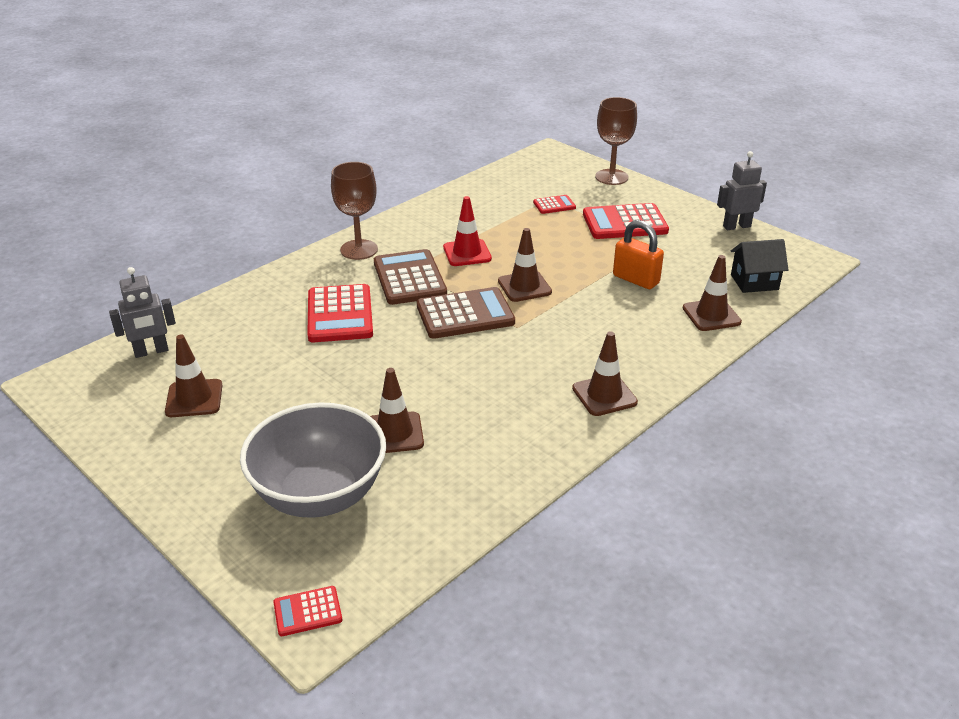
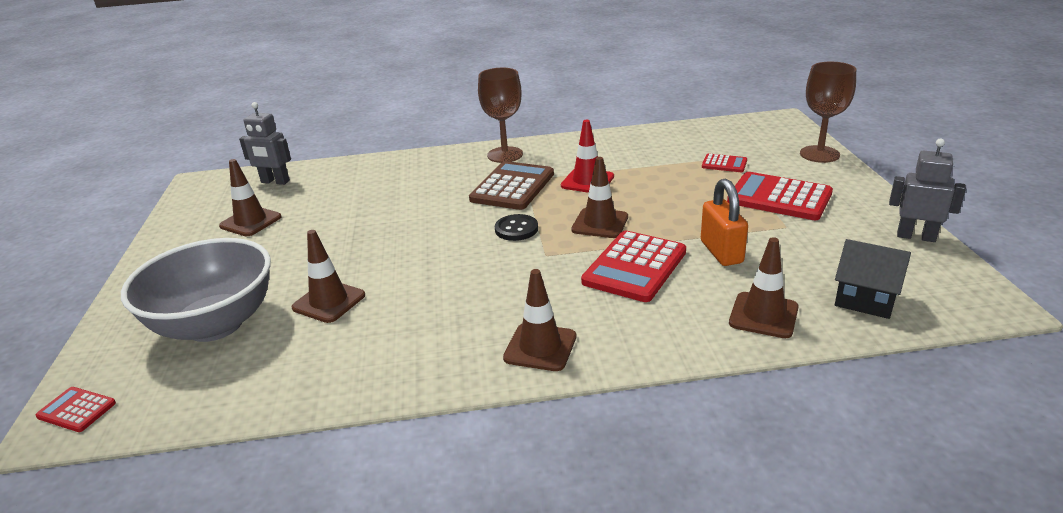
camera: 40 degrees right, 5 degrees down
(340, 314) = (423, 197): red calculator -> red calculator (634, 267)
(465, 314) = (516, 229): brown calculator -> black button

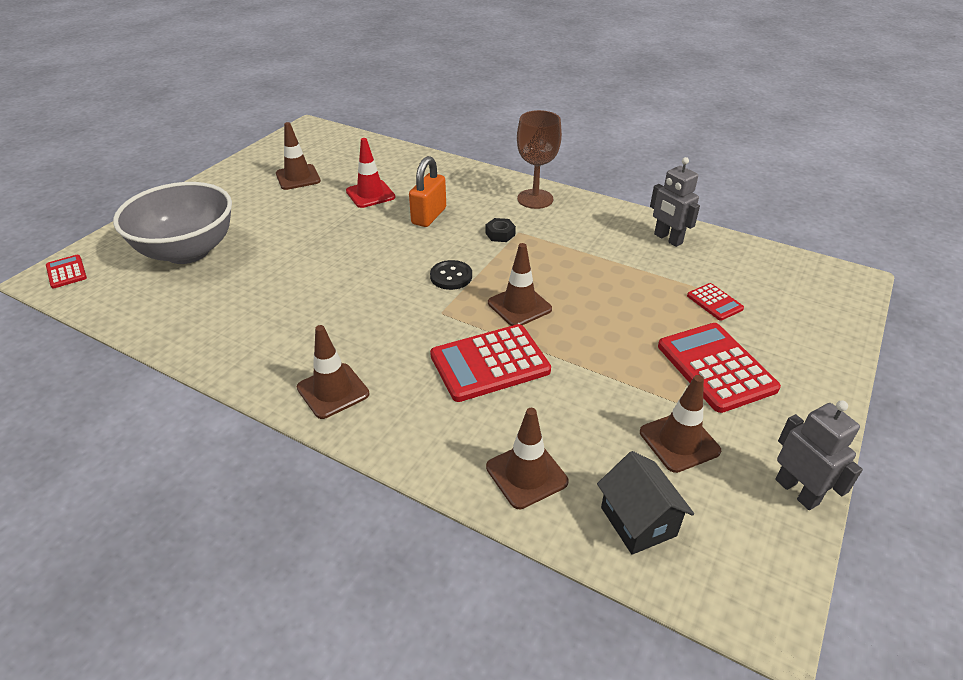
camera: 35 degrees right, 10 degrees up
(275, 182) = (351, 149): grey robot -> grey robot (667, 239)
(329, 301) = (262, 270): brown traffic cone -> brown traffic cone (679, 441)
(512, 187) = (500, 234): brown calculator -> black nut
(587, 181) = (565, 258): red traffic cone -> red traffic cone (370, 194)
(721, 252) = (579, 392): orange padlock -> orange padlock (429, 216)
(819, 154) = (834, 341): brown goblet -> none

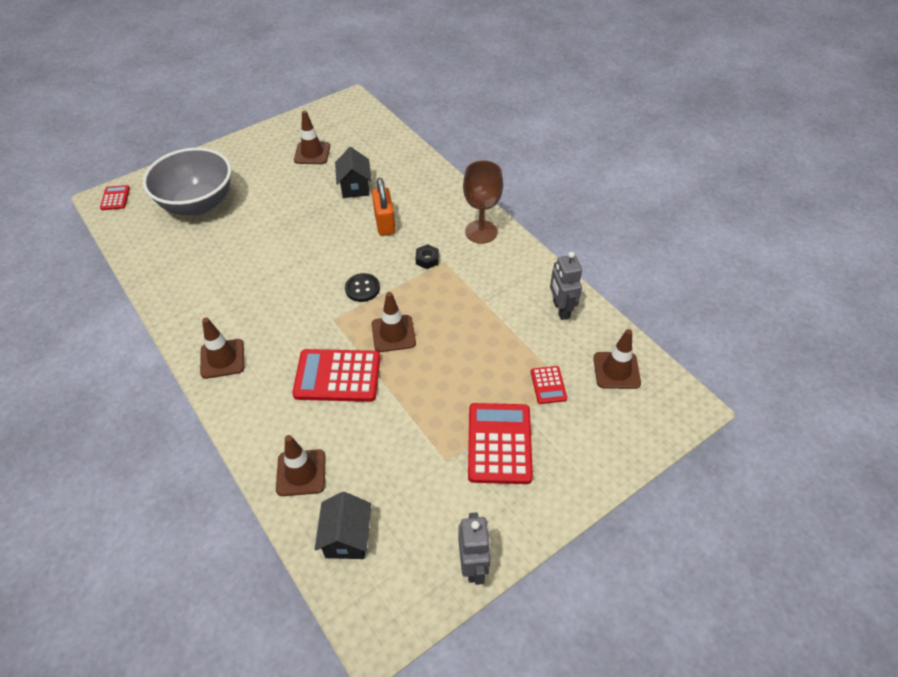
camera: 25 degrees right, 10 degrees up
(370, 194) = (355, 187): red traffic cone -> black house
(429, 216) = (385, 223): orange padlock -> orange padlock turned 60 degrees counterclockwise
(679, 441) = (421, 492): brown traffic cone -> brown traffic cone (616, 370)

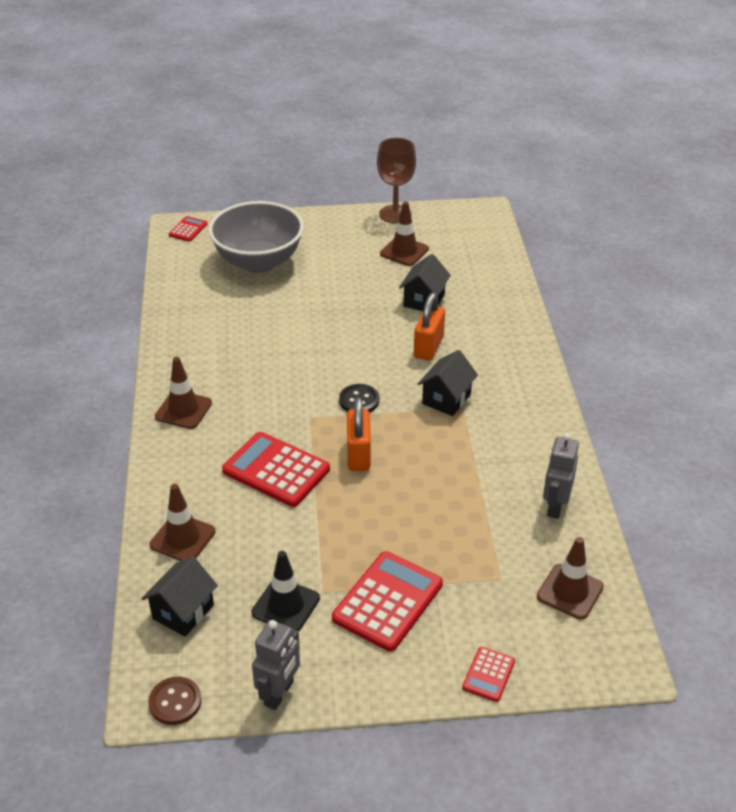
camera: 30 degrees right, 10 degrees down
(393, 334) = (358, 455): brown traffic cone -> orange padlock
(396, 621) = (175, 702): none -> brown button
(426, 487) = (286, 605): none -> black traffic cone
(427, 259) = (446, 399): black nut -> black house
(481, 232) = (526, 394): brown goblet -> brown goblet (395, 214)
(548, 385) = (482, 572): red calculator -> red calculator (488, 674)

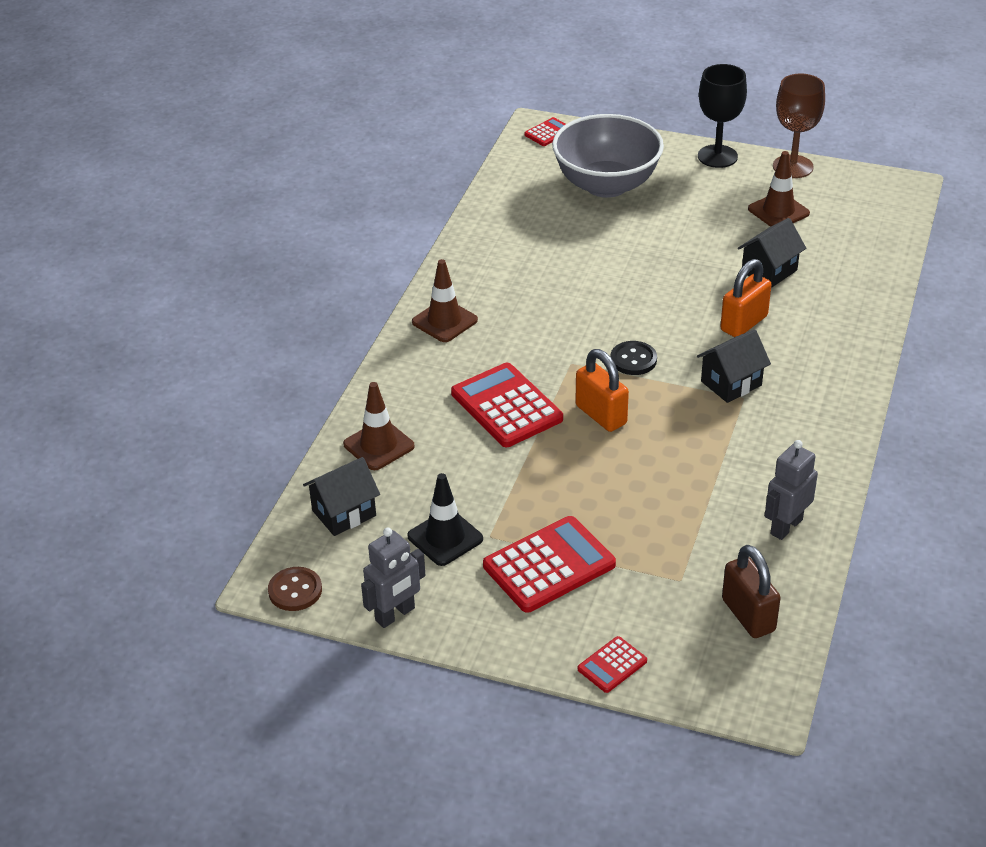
camera: 25 degrees right, 0 degrees up
(333, 219) = (717, 156): none -> black goblet
(358, 455) = (601, 415): orange padlock -> orange padlock turned 60 degrees counterclockwise
(570, 592) = (748, 615): brown traffic cone -> brown padlock

